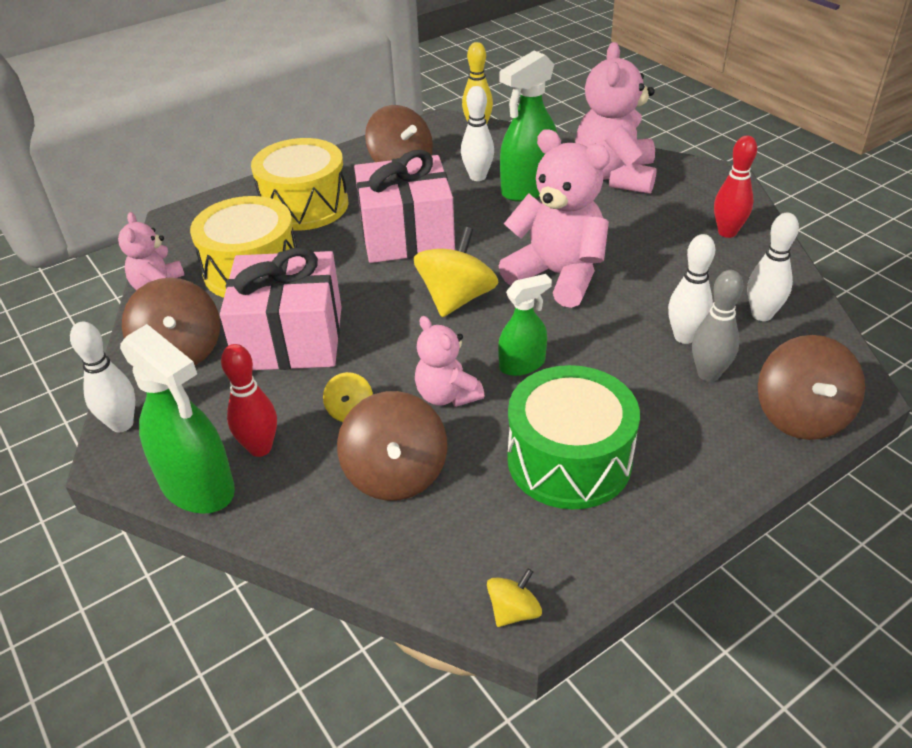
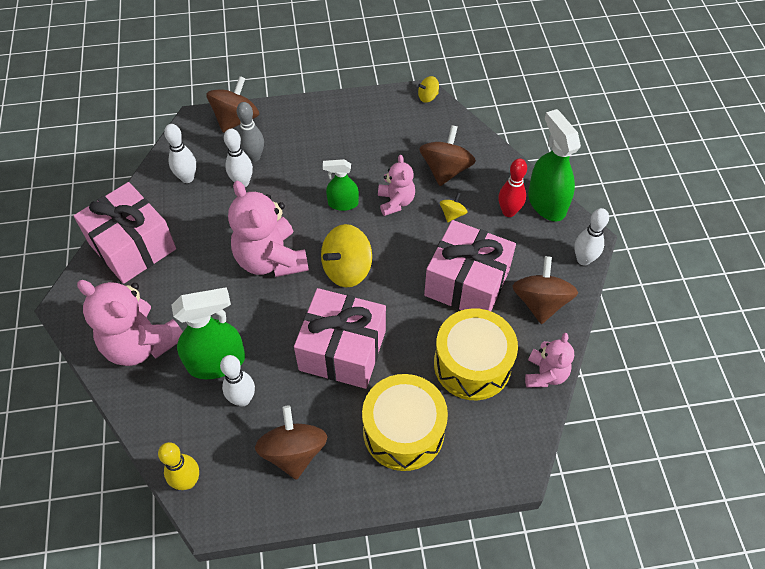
camera: 155 degrees left, 15 degrees up
(569, 460) = (360, 143): green drum -> none
(615, 176) = (141, 344): pink teddy bear -> pink teddy bear turned 90 degrees clockwise
(727, 232) = (132, 246): red bowling pin -> pink gift

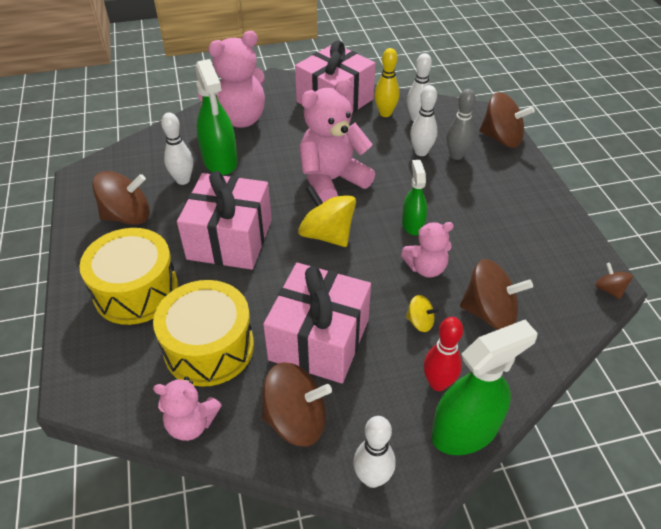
camera: 85 degrees right, 10 degrees down
(141, 344) = (239, 119): pink teddy bear -> pink teddy bear turned 150 degrees counterclockwise
(188, 481) = (113, 160): yellow bowling pin -> yellow bowling pin (385, 113)
(428, 97) = (609, 289): yellow spinning top -> brown spinning top

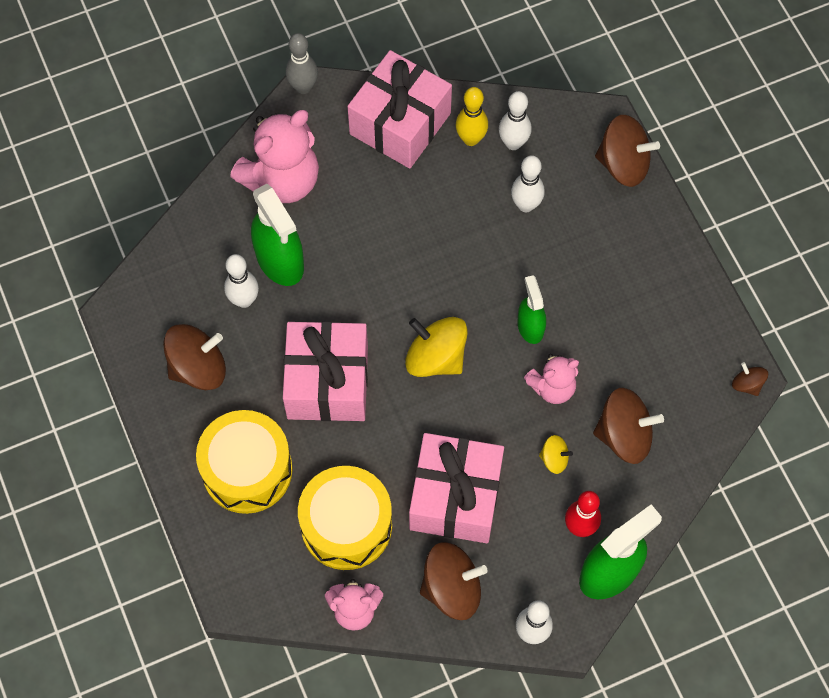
camera: 10 degrees left, 20 degrees up
(332, 180) = (425, 272): pink teddy bear -> none
(456, 155) = (570, 204): grey bowling pin -> grey bowling pin (303, 87)

